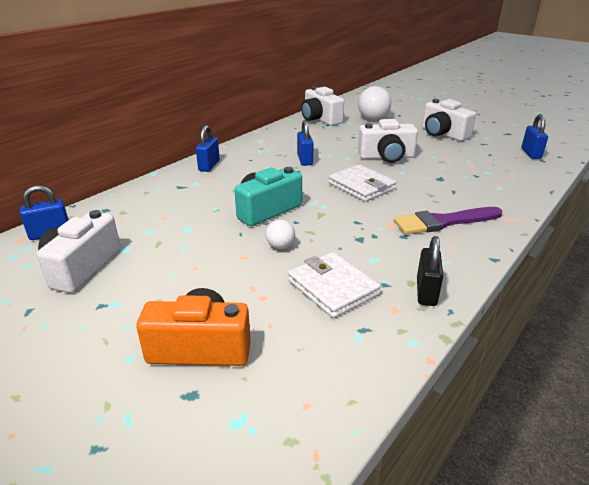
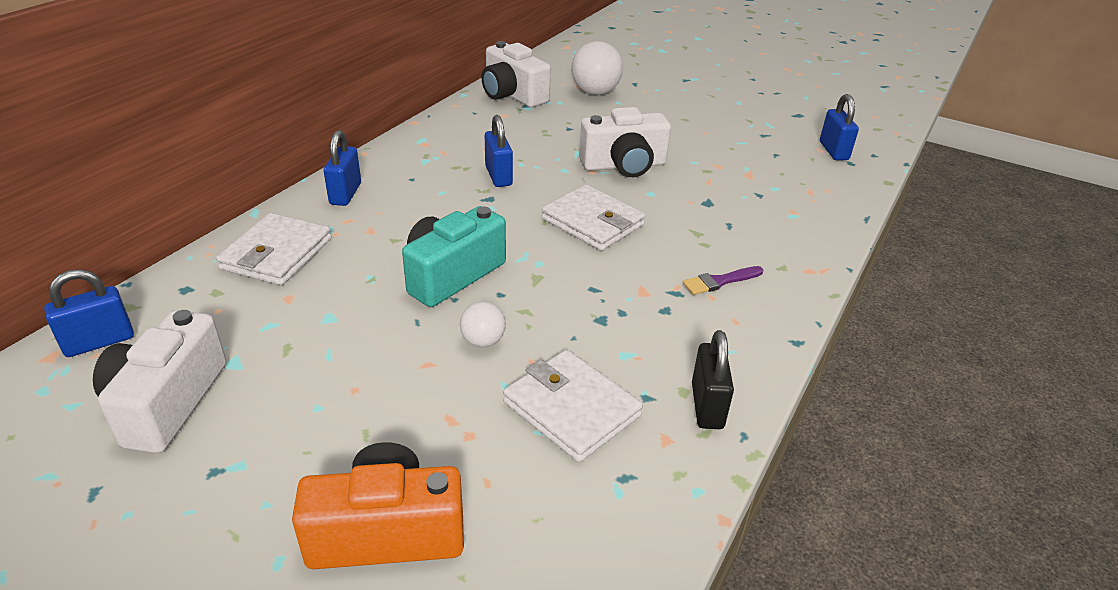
camera: 10 degrees left, 5 degrees up
(162, 194) = (276, 254): none -> white wallet
(443, 134) = (704, 118): white camera -> none
(443, 222) = (720, 281): purple brush -> purple brush, size x0.52

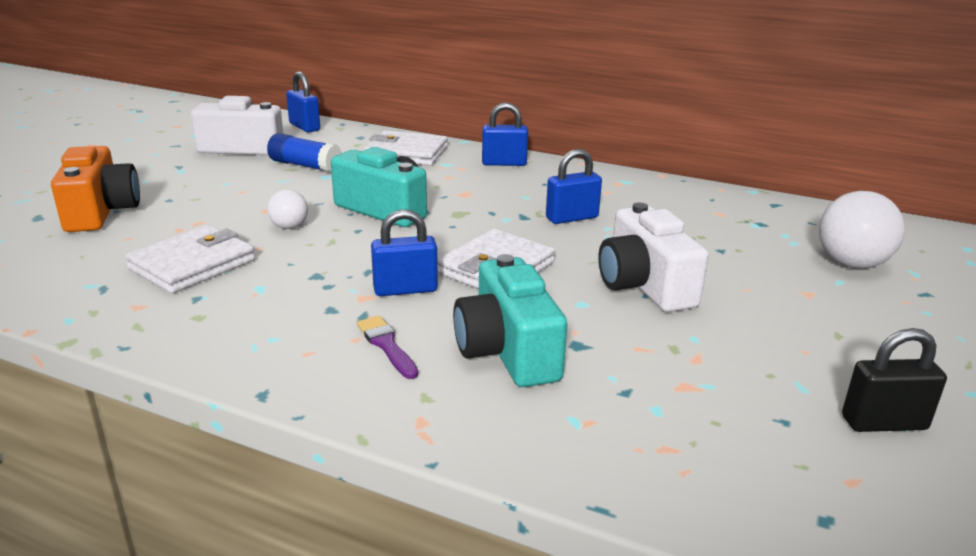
camera: 85 degrees right, 10 degrees down
(281, 336) = (305, 166): none -> blue glue stick
(512, 95) = (781, 215): white camera -> none
(707, 406) = (172, 328): black padlock -> black padlock (884, 423)
(720, 230) = (507, 351): none -> turquoise camera
(833, 151) = (860, 500): blue padlock -> blue padlock (405, 289)

